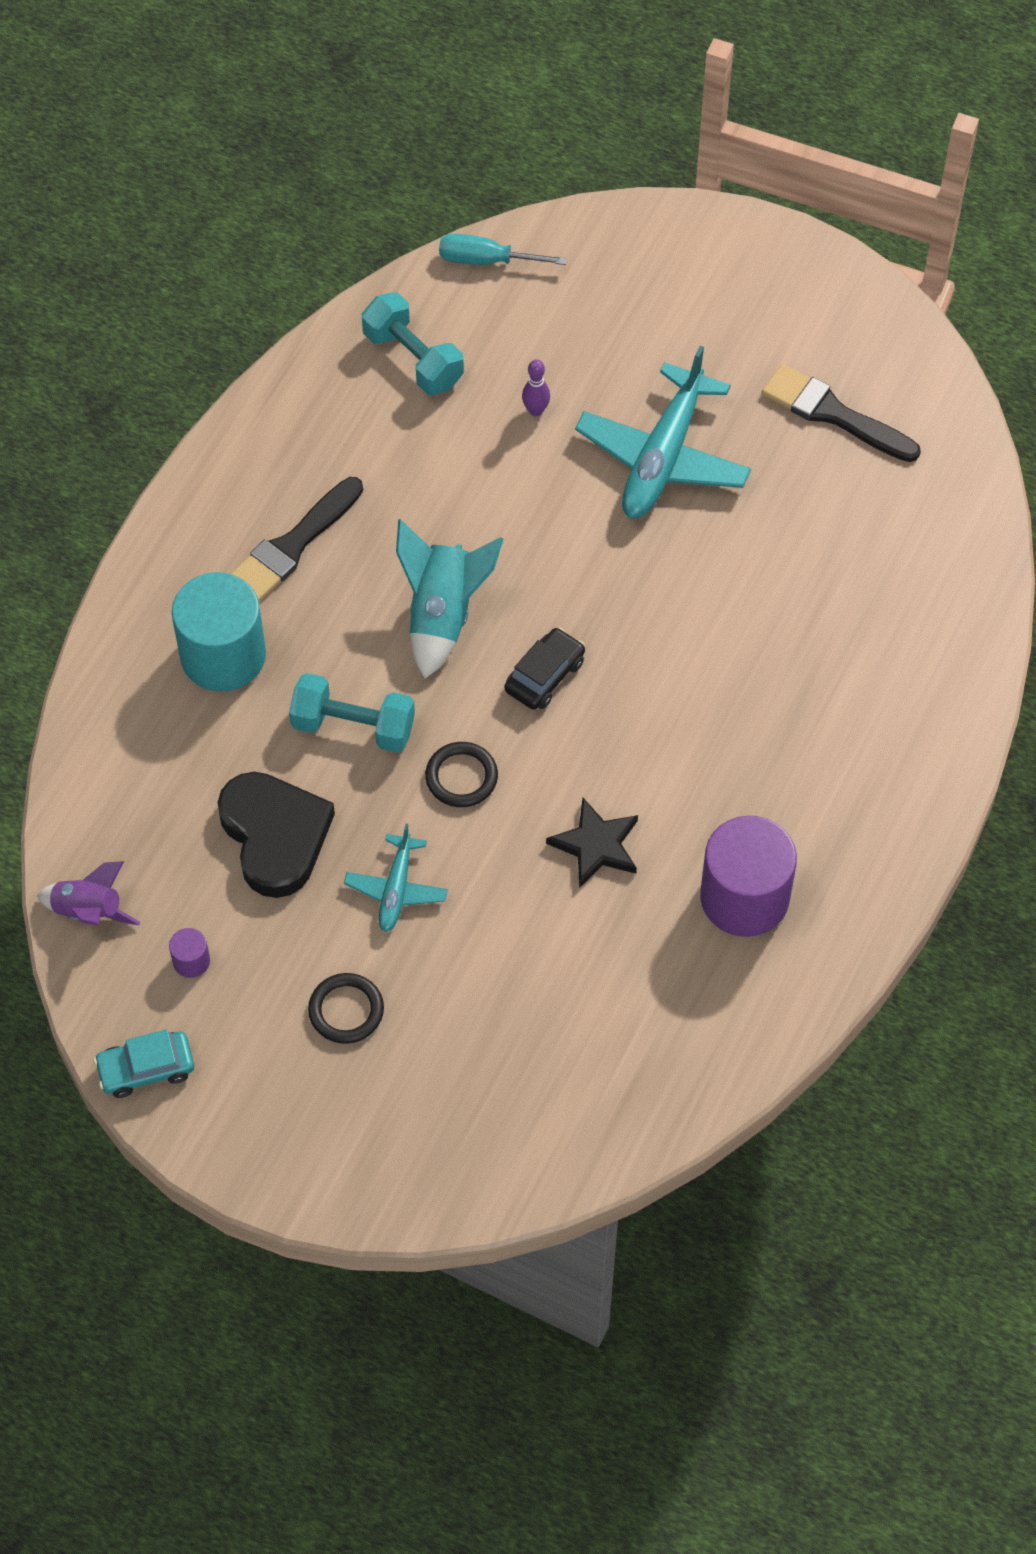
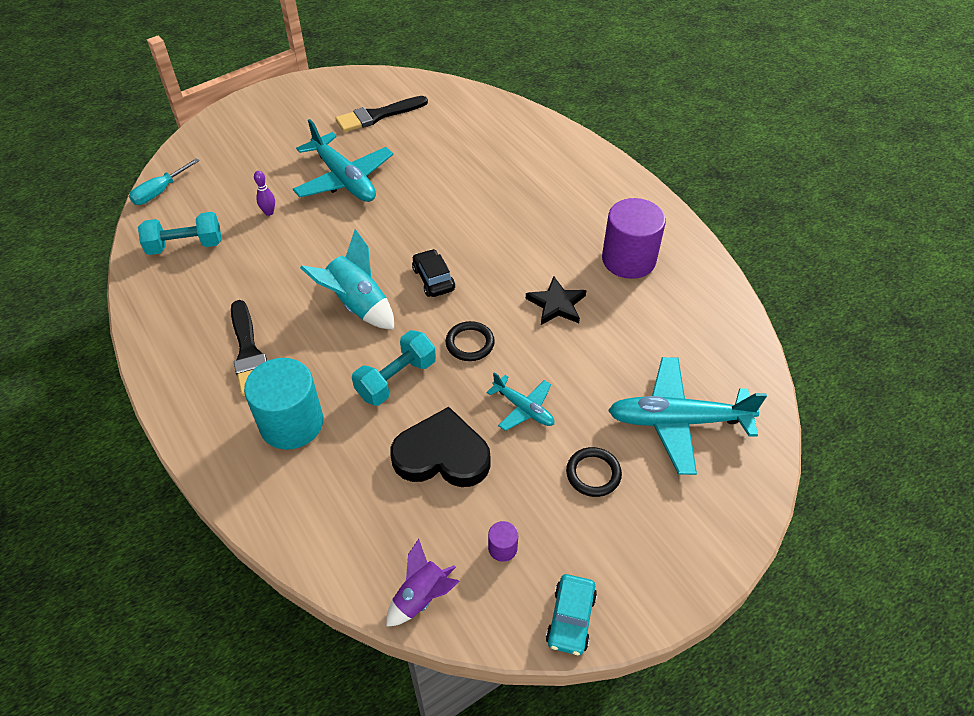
camera: 60 degrees left, 10 degrees down
(484, 1073) = (677, 421): none -> turquoise plane

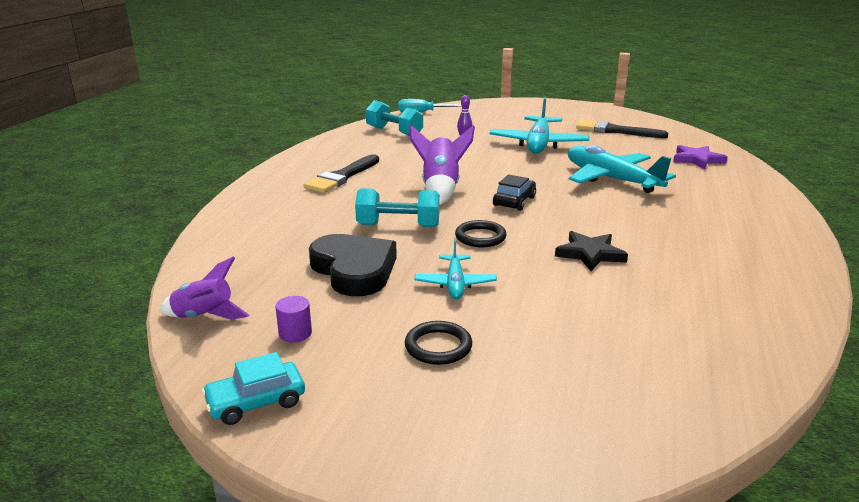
camera: 50 degrees right, 25 degrees down
(291, 423) = (304, 210): turquoise cylinder -> none
(357, 305) = (440, 189): turquoise rocket -> purple rocket
(484, 125) = (697, 159): none -> purple star
(628, 259) = (711, 265): purple cylinder -> none
(677, 421) = (578, 370): turquoise plane -> turquoise plane (611, 179)

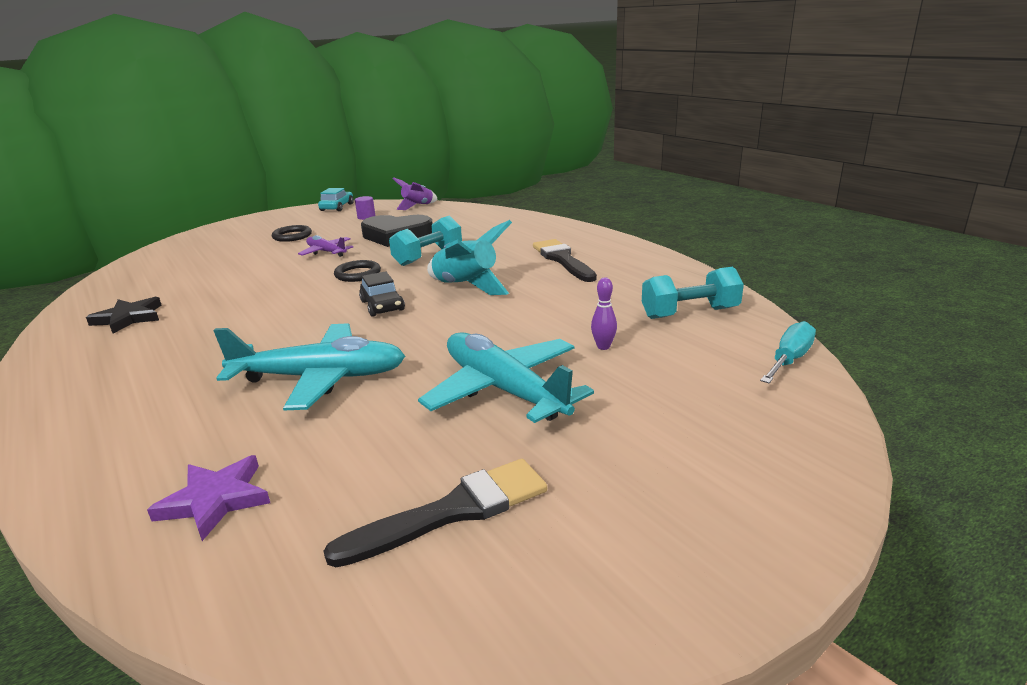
camera: 130 degrees right, 0 degrees up
(440, 189) = (466, 287): purple rocket -> turquoise rocket
(455, 284) = (326, 252): turquoise plane -> purple plane
(590, 254) = (257, 298): black star -> black star (129, 318)

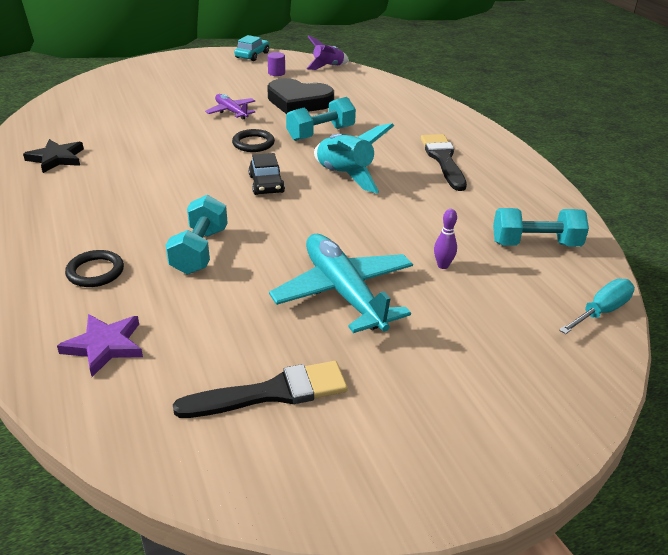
camera: 10 degrees right, 10 degrees up
(292, 236) = (204, 86): black ring -> black ring (95, 272)
(321, 378) = (200, 251): turquoise plane -> turquoise dumbbell

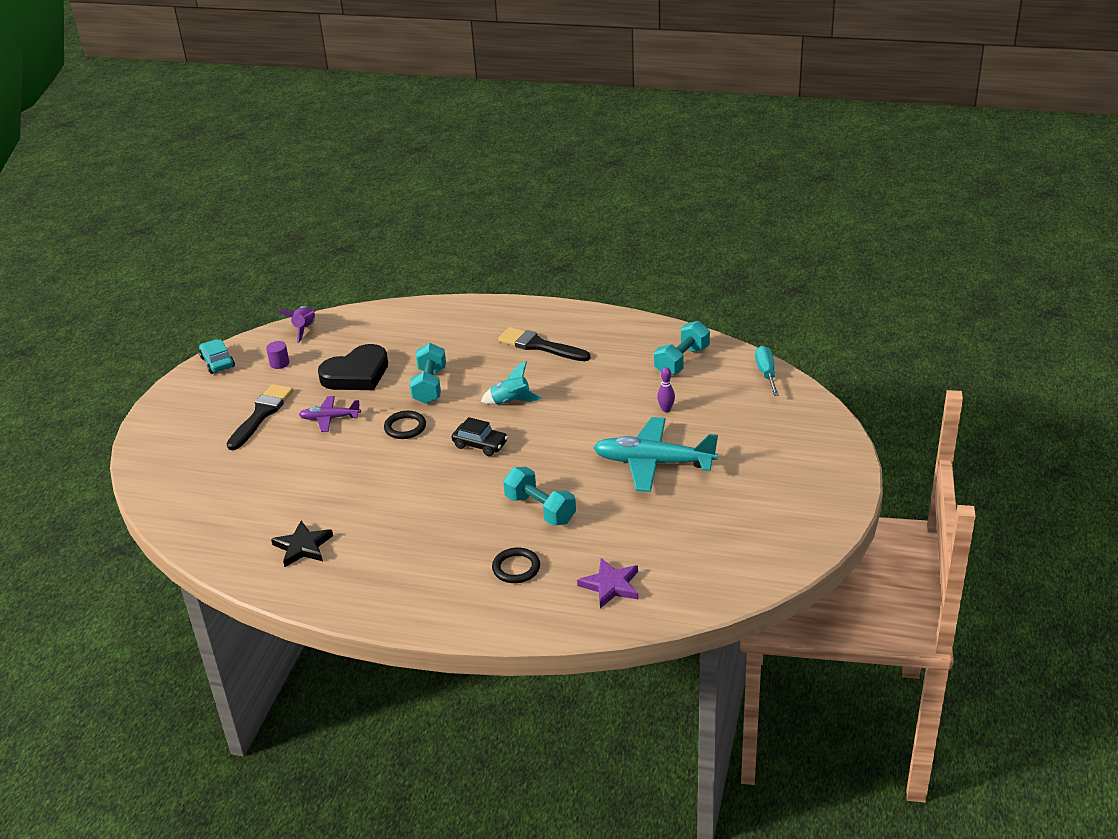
camera: 50 degrees left, 0 degrees up
(271, 393) = (719, 529): black brush -> black brush (261, 415)
(345, 176) = (511, 402): turquoise rocket -> turquoise rocket, size x0.66

